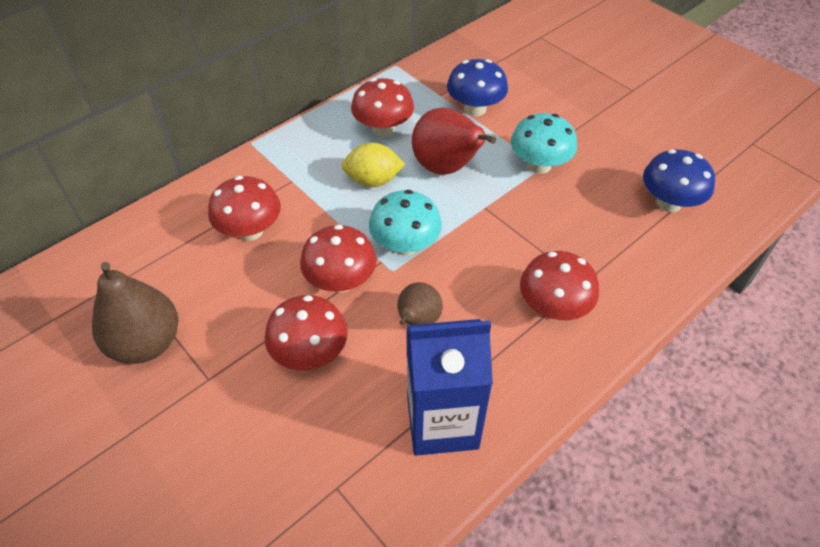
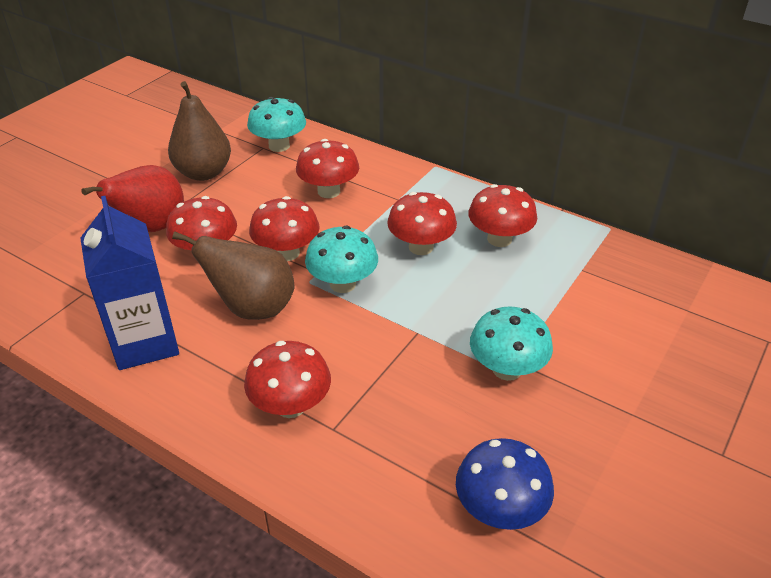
camera: 75 degrees right, 10 degrees down
(133, 261) = (279, 146): none -> turquoise mushroom
(373, 180) = (421, 247): yellow lemon -> red mushroom
(417, 321) = (252, 308): brown pear -> brown pear, size x1.70
(446, 168) = (464, 294): red pear -> red pear (151, 227)
(475, 109) = (575, 301): blue mushroom -> none

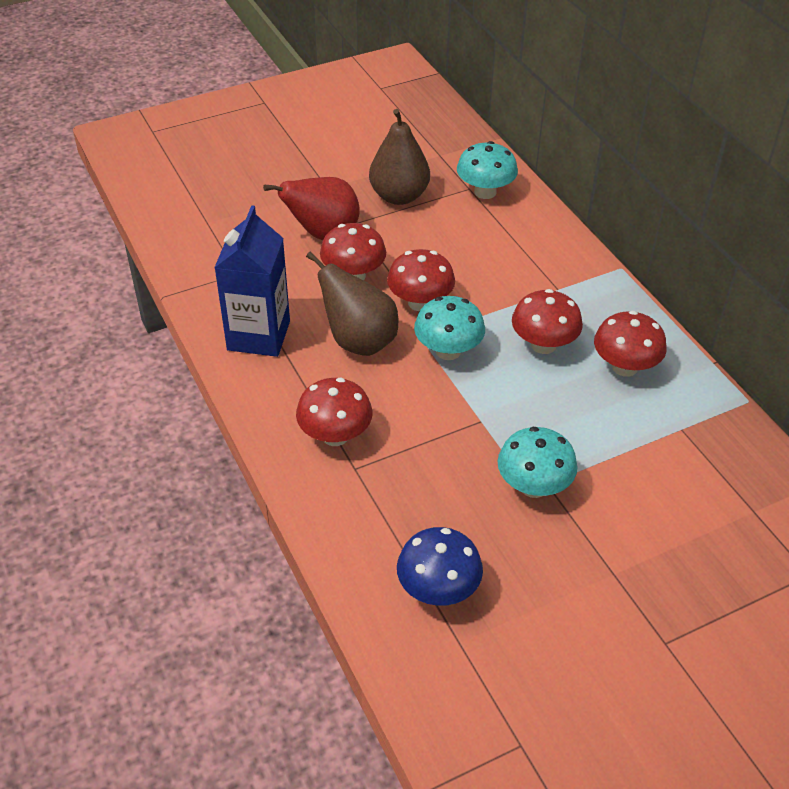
camera: 30 degrees right, 5 degrees up
(329, 191) = (498, 256): red mushroom -> none

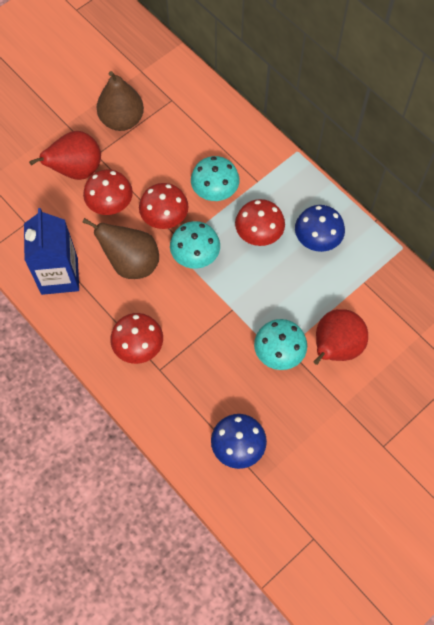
camera: 15 degrees left, 20 degrees up
(485, 192) = (184, 101): turquoise mushroom -> turquoise mushroom (215, 191)
(619, 498) = (335, 348): none -> red pear
(624, 367) = (317, 239): red mushroom -> blue mushroom

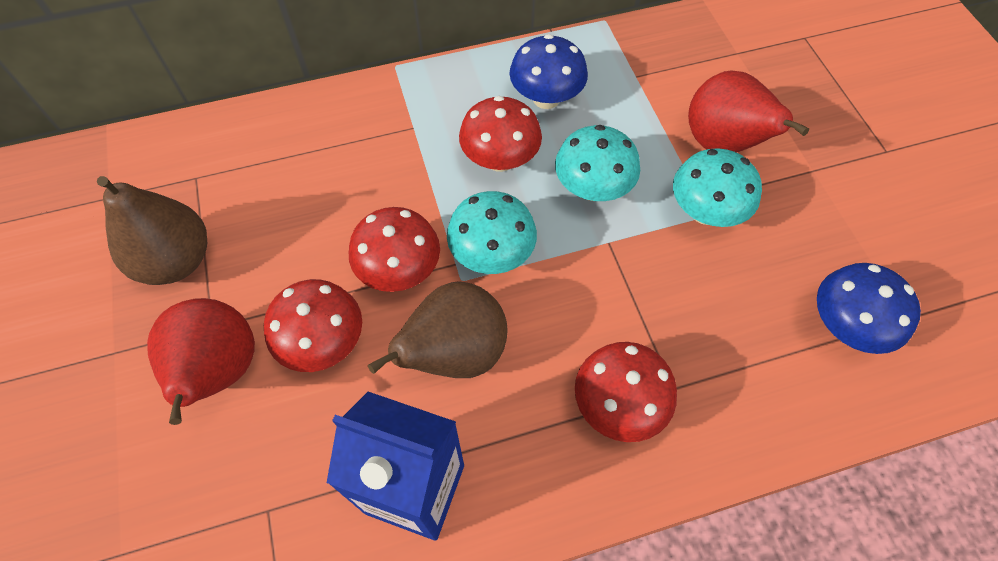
camera: 65 degrees left, 5 degrees down
(215, 191) = (395, 185): turquoise mushroom -> turquoise mushroom (592, 188)

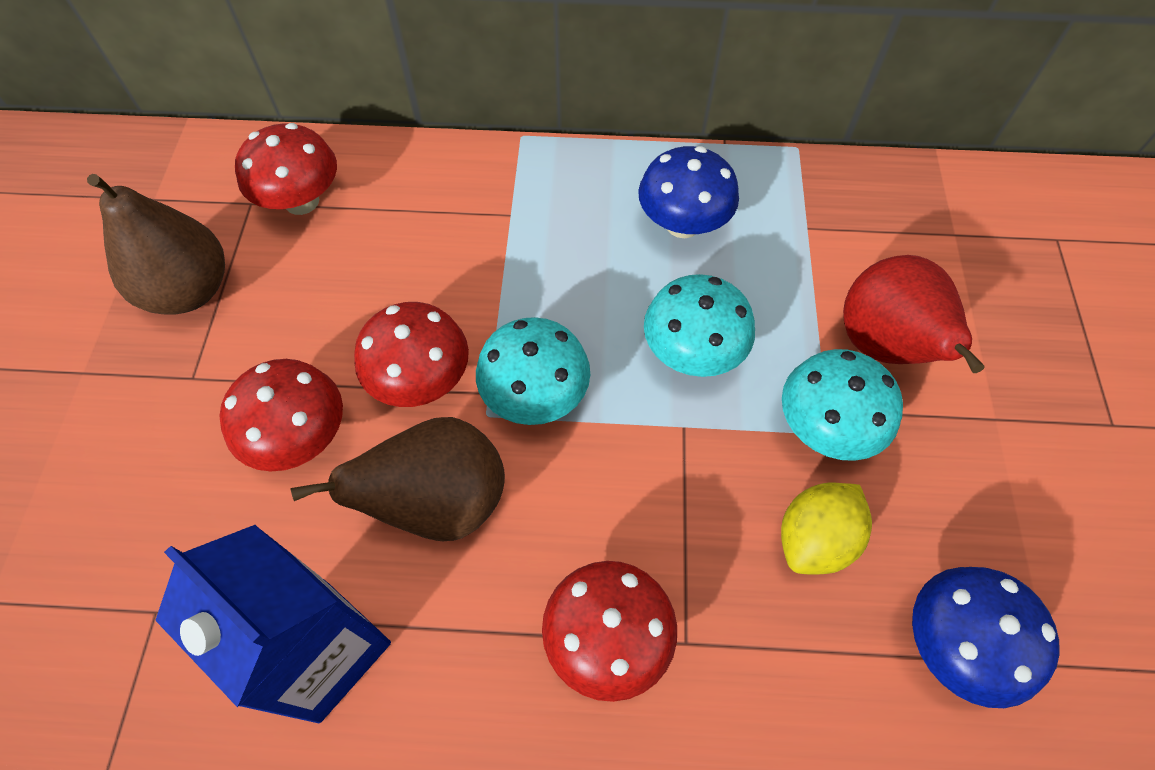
camera: 20 degrees right, 0 degrees up
(220, 372) = (177, 432): red pear -> none
(500, 159) = (595, 283): red mushroom -> red mushroom (301, 201)
(729, 289) = (814, 539): none -> yellow lemon

